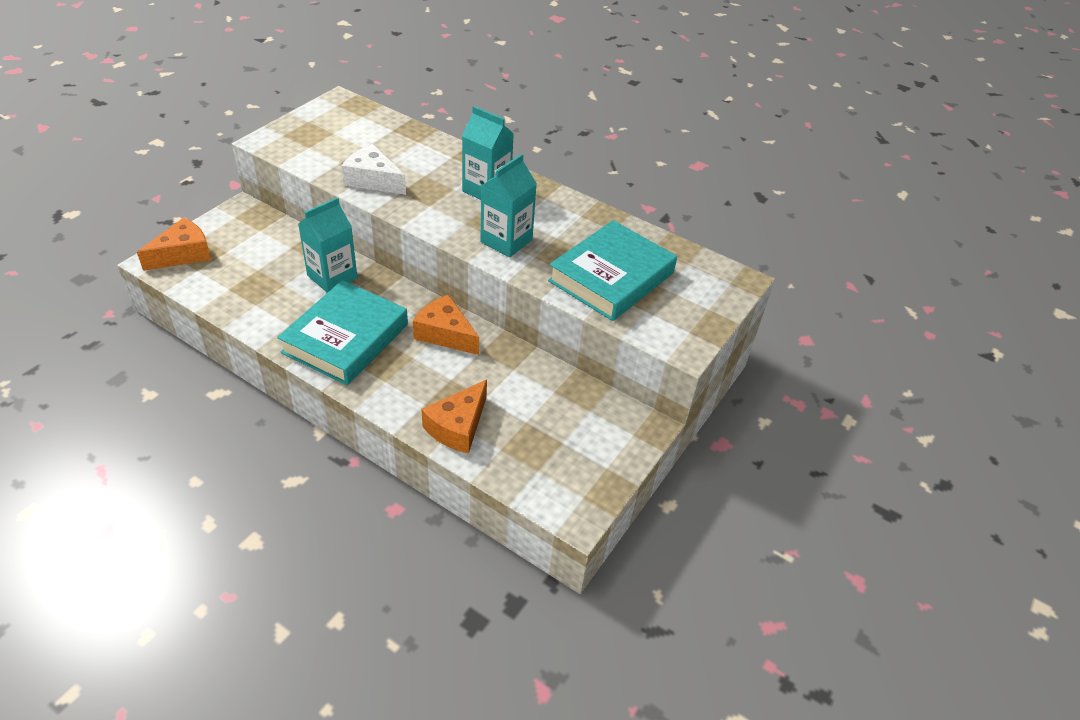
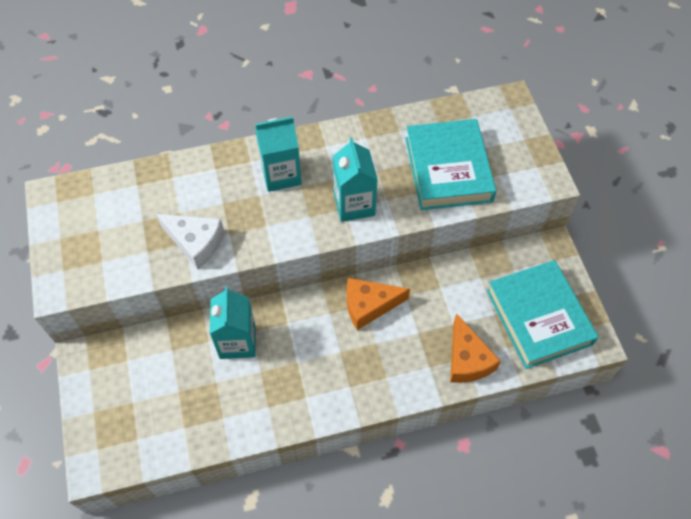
camera: 45 degrees left, 15 degrees up
(183, 254) = (105, 439): orange cheese -> none
(345, 338) = (318, 376): turquoise book -> turquoise book (538, 317)
(373, 180) = (196, 243): white cheese -> white cheese turned 135 degrees counterclockwise

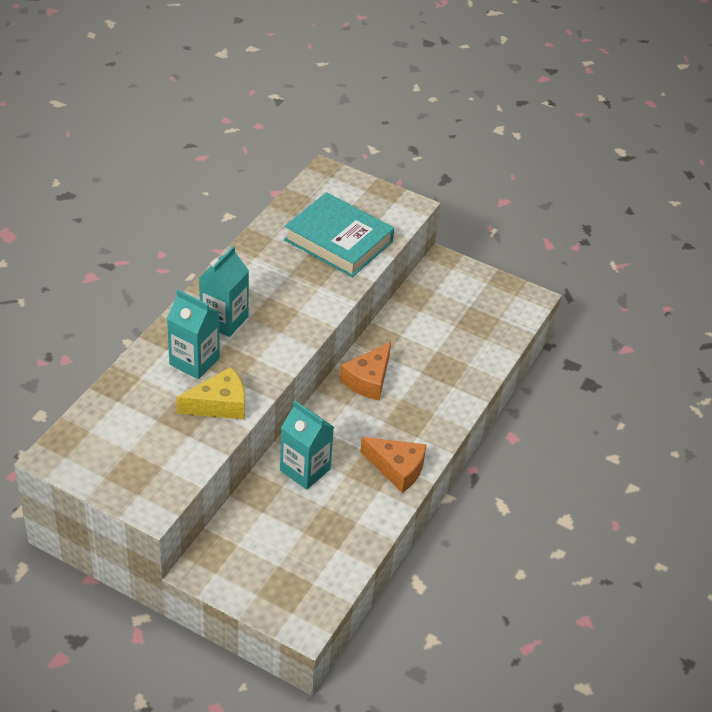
camera: 50 degrees left, 15 degrees down
(196, 243) = (219, 404): white cheese -> yellow cheese
(354, 204) = (302, 304): turquoise carton -> turquoise carton (194, 361)
(467, 359) = (471, 364): orange cheese -> orange cheese (397, 468)
(538, 317) = (483, 308): turquoise book -> none

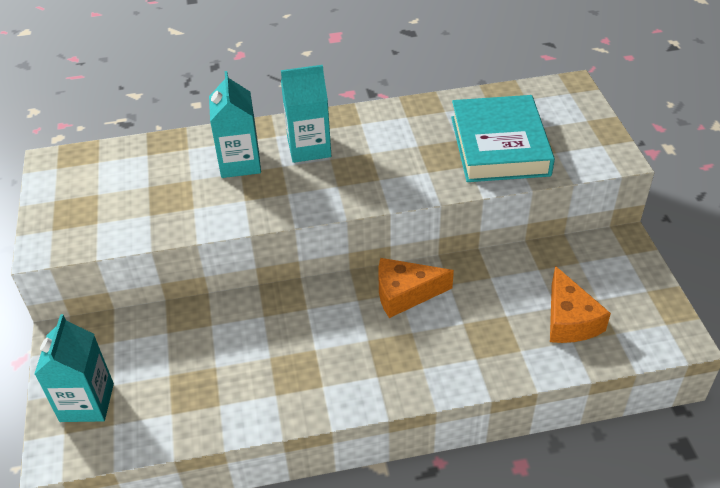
camera: 55 degrees right, 0 degrees up
(219, 404) = (206, 207): yellow cheese -> none
(305, 470) = (246, 326): turquoise carton -> turquoise carton (87, 402)
(397, 468) = (318, 389): orange cheese -> orange cheese (569, 320)

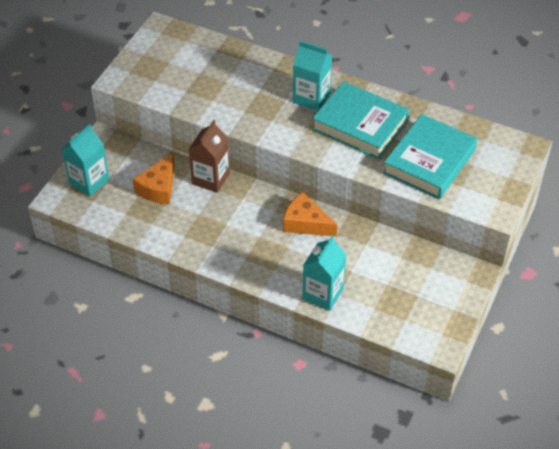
camera: 35 degrees right, 5 degrees up
(240, 163) = (262, 86): turquoise carton -> turquoise carton (323, 293)
(246, 307) = (211, 178): none -> brown carton
(390, 148) = (360, 125): none -> turquoise book
(569, 320) = (385, 296): orange cheese -> orange cheese (158, 187)

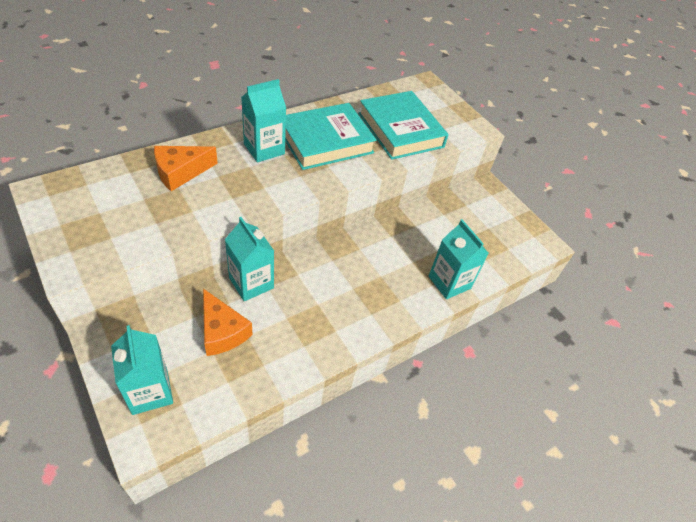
camera: 65 degrees left, 0 degrees up
(211, 178) = (251, 283): brown carton -> turquoise carton
(305, 223) = (364, 249): orange cheese -> orange cheese (180, 172)

